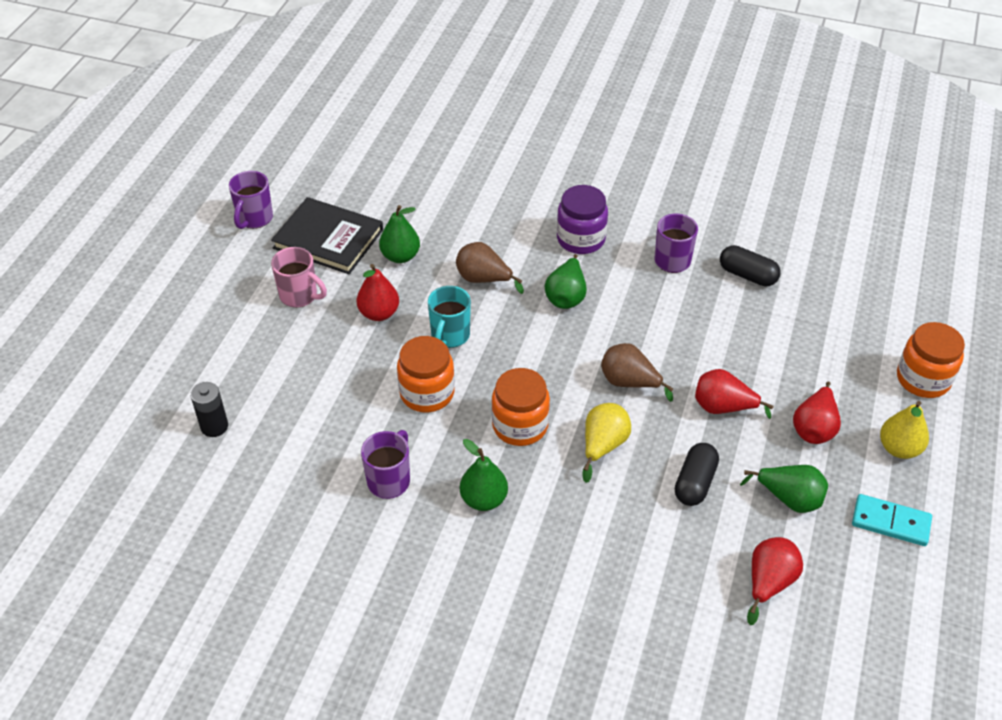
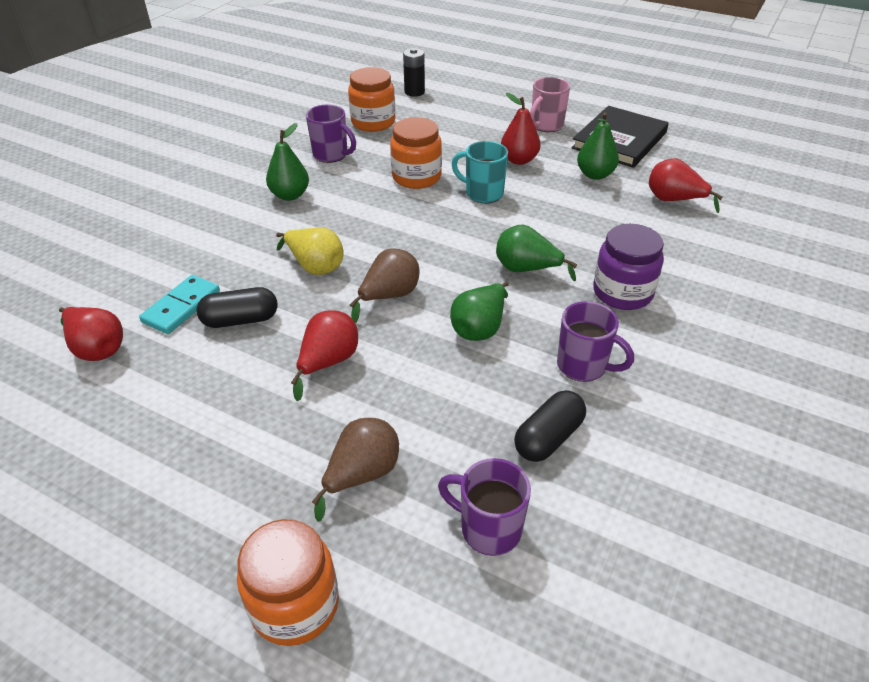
camera: 100 degrees right, 5 degrees down
(254, 219) = (645, 109): purple mug -> purple mug (488, 529)
(484, 279) = (558, 219): brown pear -> brown pear (362, 475)
(520, 425) = (360, 221): orange jar -> orange jar (373, 122)
(695, 483) = (240, 320): black capsule -> black capsule turned 45 degrees counterclockwise
(789, 499) = (180, 389): green pear -> green pear (480, 328)
(814, 428) = (264, 439): red pear -> red pear (674, 200)
(890, 522) = (95, 476): turquoise domino -> turquoise domino (182, 307)
(899, 448) = (191, 524): yellow pear -> none

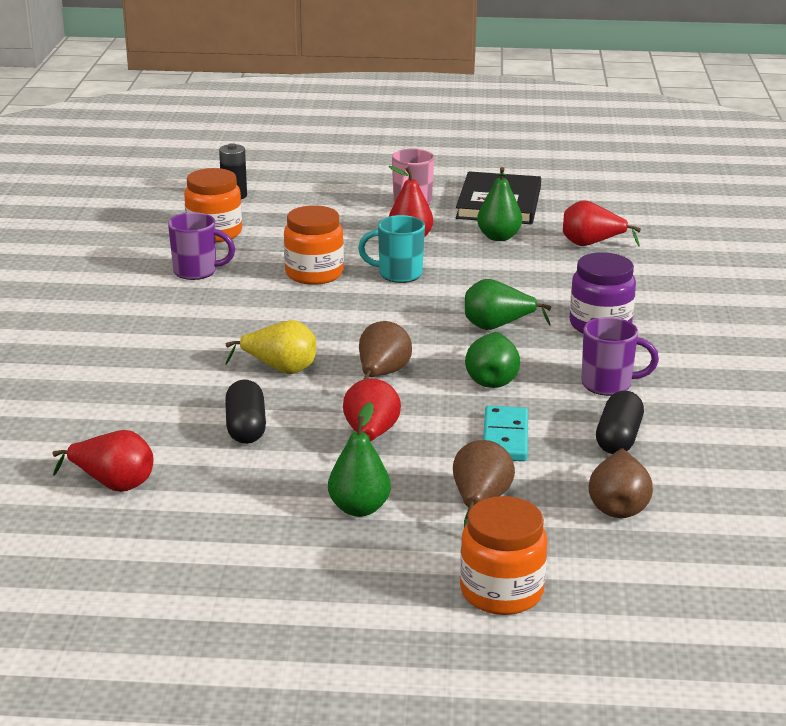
camera: 25 degrees left, 15 degrees down
(182, 307) = (169, 432): turquoise domino -> turquoise domino (505, 437)
(240, 320) = (246, 427): black capsule -> black capsule turned 60 degrees counterclockwise
(290, 195) = (187, 316): green pear -> green pear (359, 508)
(488, 529) = (618, 506): purple mug -> brown pear

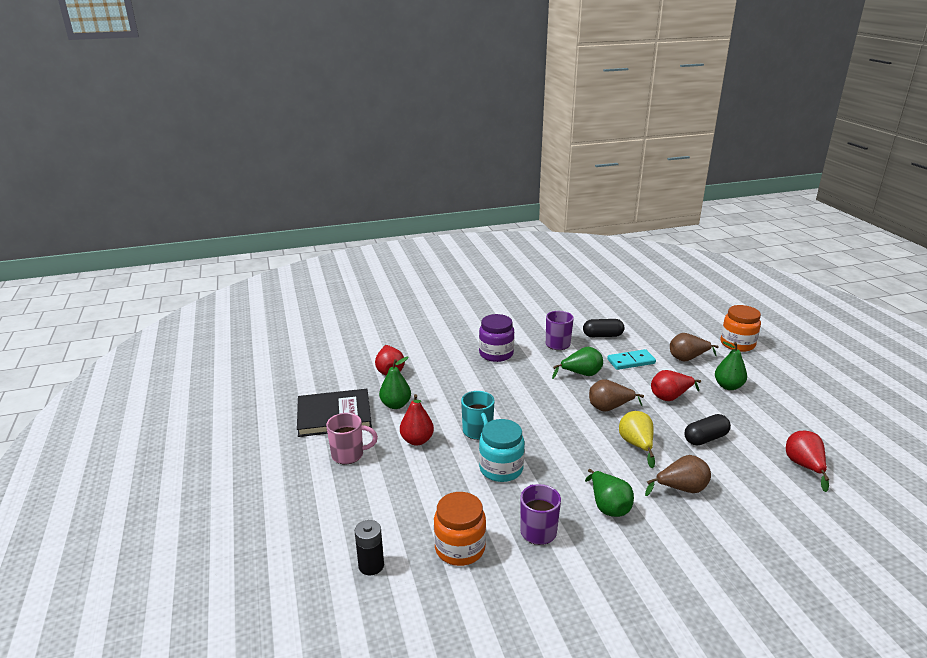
camera: 110 degrees left, 0 degrees up
(314, 273) = (501, 469): orange jar -> turquoise jar
(497, 326) = (522, 383): green pear -> green pear (608, 506)
(618, 506) = (653, 329): brown pear -> brown pear (681, 489)

